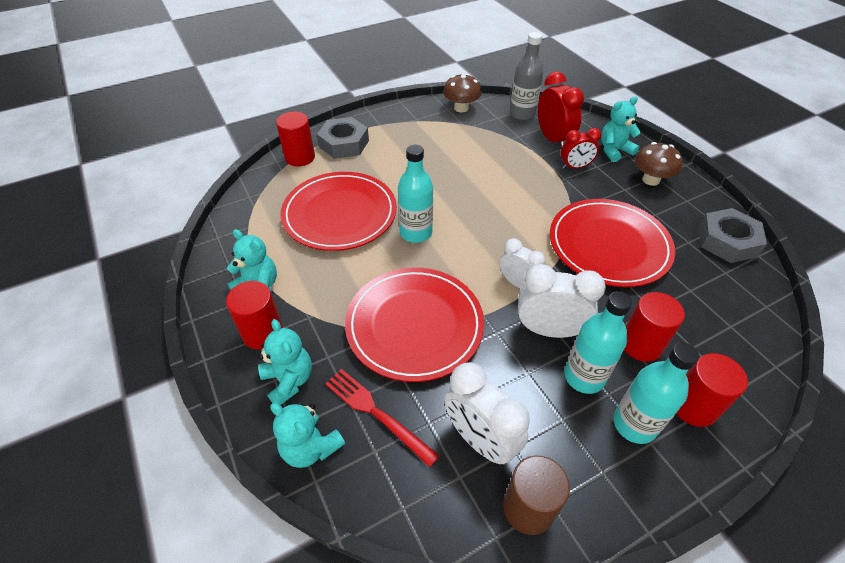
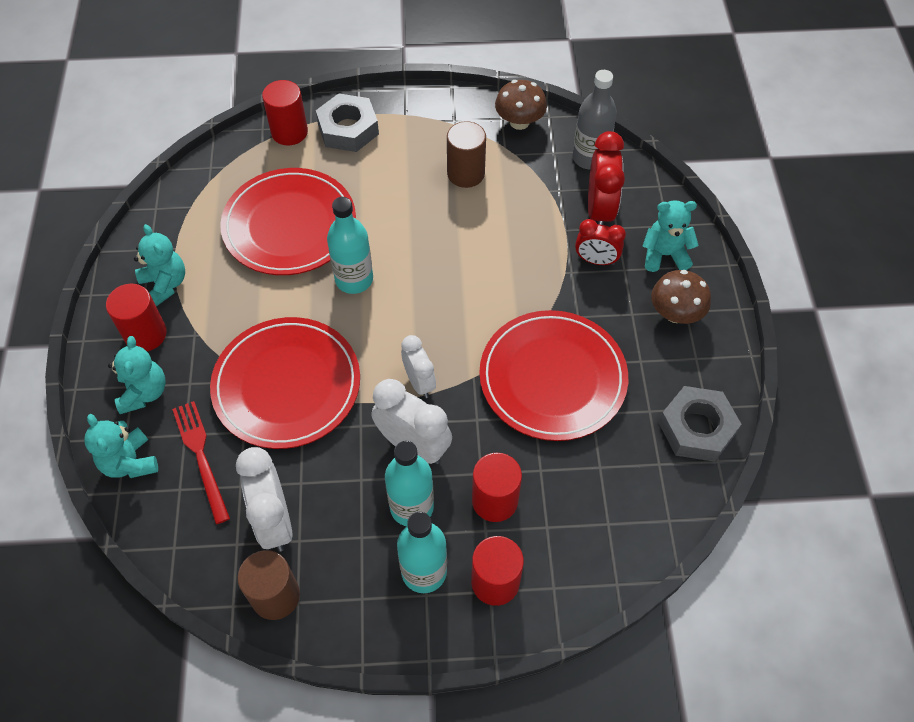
camera: 25 degrees right, 10 degrees up
(448, 145) = (466, 173): none -> brown cylinder

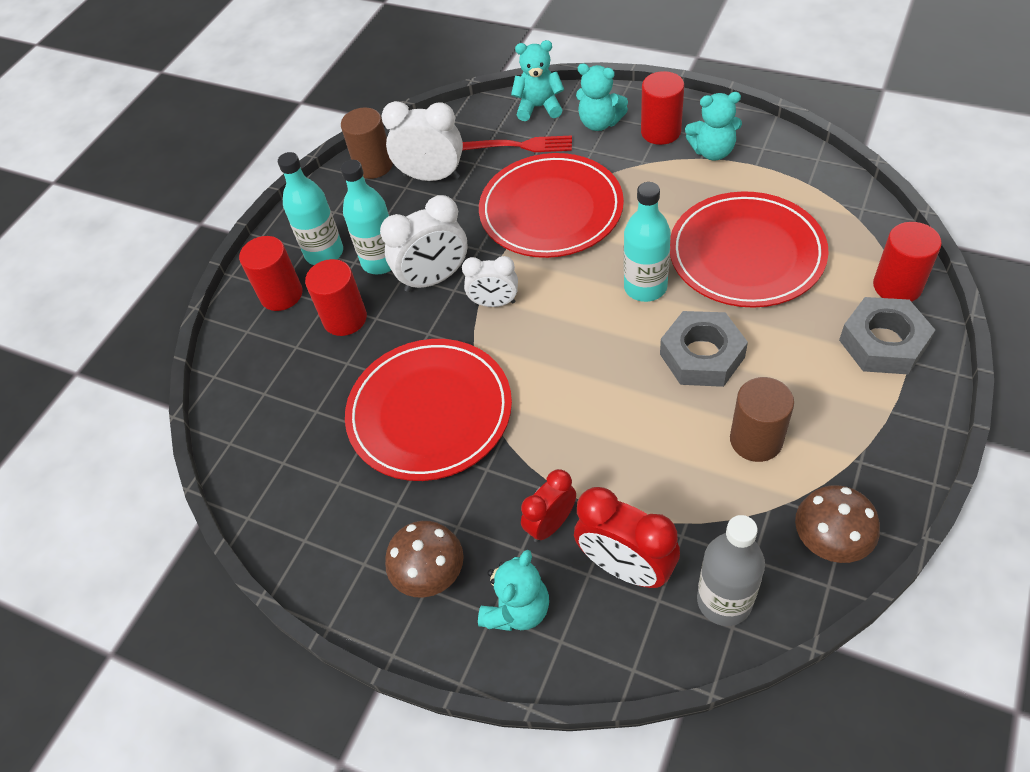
camera: 125 degrees right, 5 degrees down
(696, 428) = (291, 516): grey nut -> grey nut (702, 355)

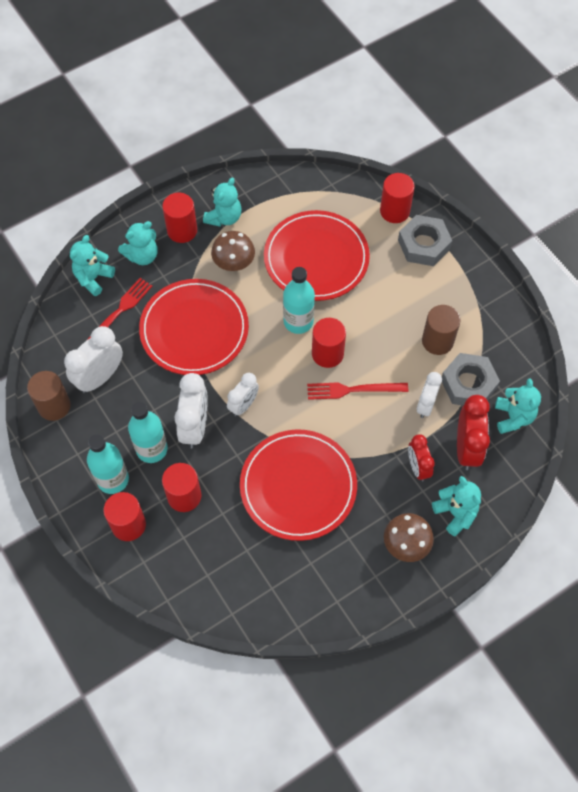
camera: 65 degrees left, 10 degrees up
(603, 392) = (353, 390): none -> red fork
(625, 567) = (467, 448): red clock -> red clock turned 60 degrees counterclockwise
(628, 338) = (327, 353): none -> red cylinder
(648, 481) = (425, 405): none -> white clock
(702, 355) = (367, 327): grey nut -> grey nut (468, 384)
(724, 601) = (513, 417): grey bottle -> turquoise teddy bear
(830, 541) = (513, 351): brown mushroom -> brown mushroom (234, 263)

